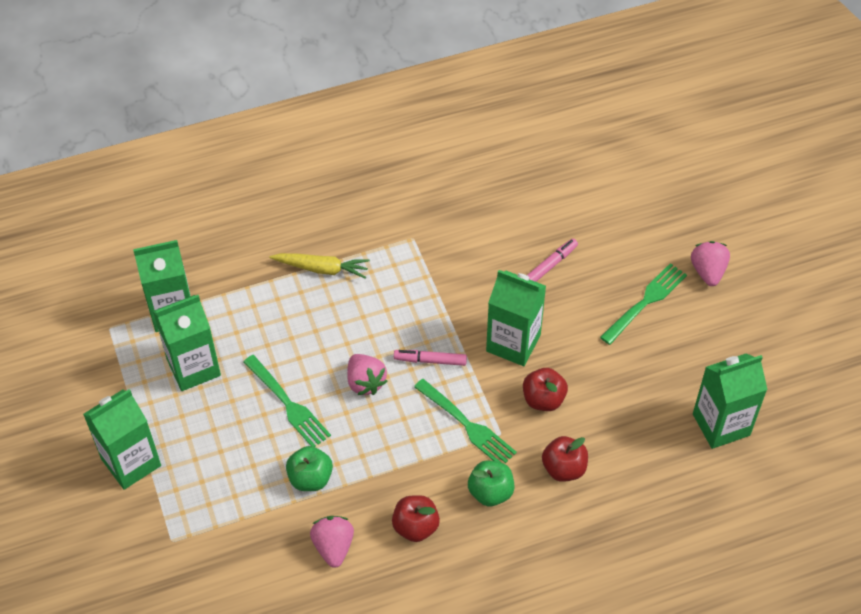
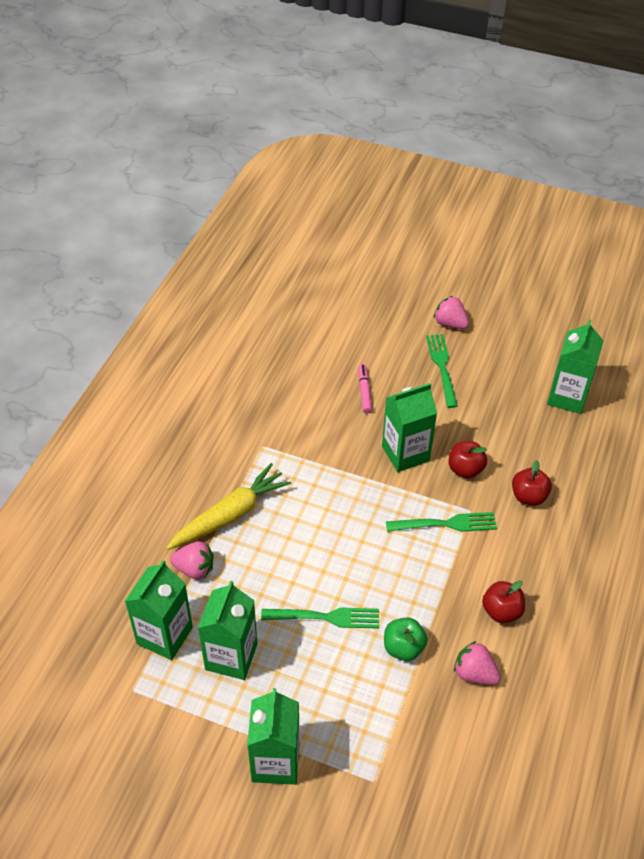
camera: 50 degrees left, 5 degrees down
(322, 269) = (230, 515): yellow carrot -> yellow carrot, size x1.51
(365, 382) = (354, 557): pink strawberry -> pink strawberry (194, 569)
(430, 360) = (373, 507): pink marker -> none
(490, 492) = (511, 548): green apple -> none

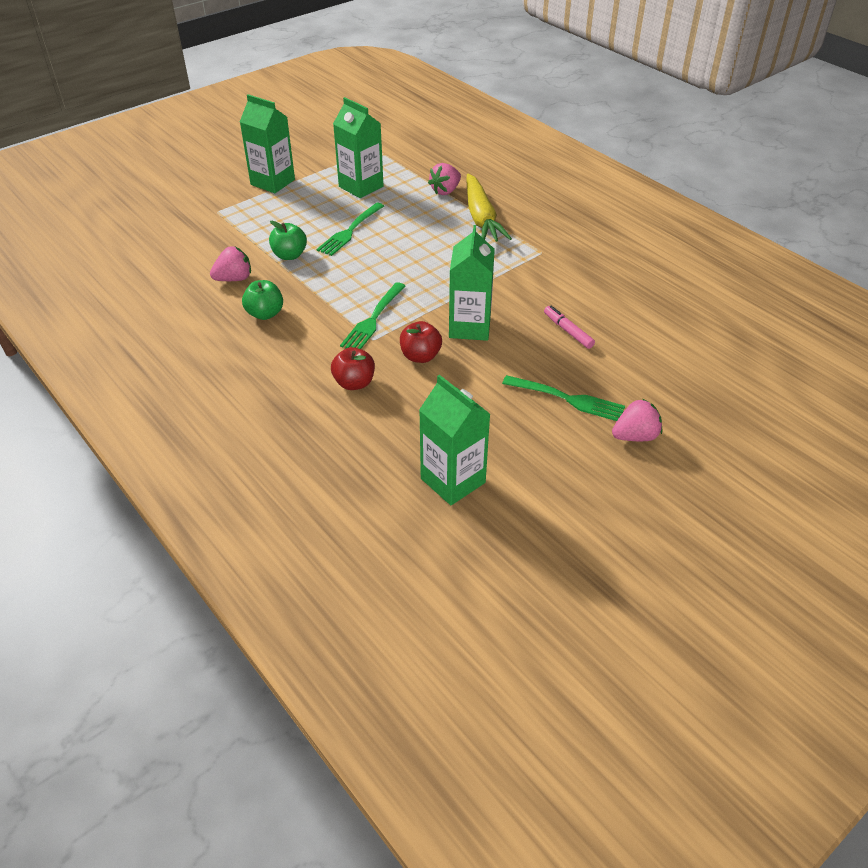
camera: 120 degrees right, 5 degrees down
(164, 635) = (403, 168): green carton -> none
(364, 391) = (568, 331): pink marker -> pink marker turned 150 degrees counterclockwise
(501, 611) = (265, 314): red apple -> green apple

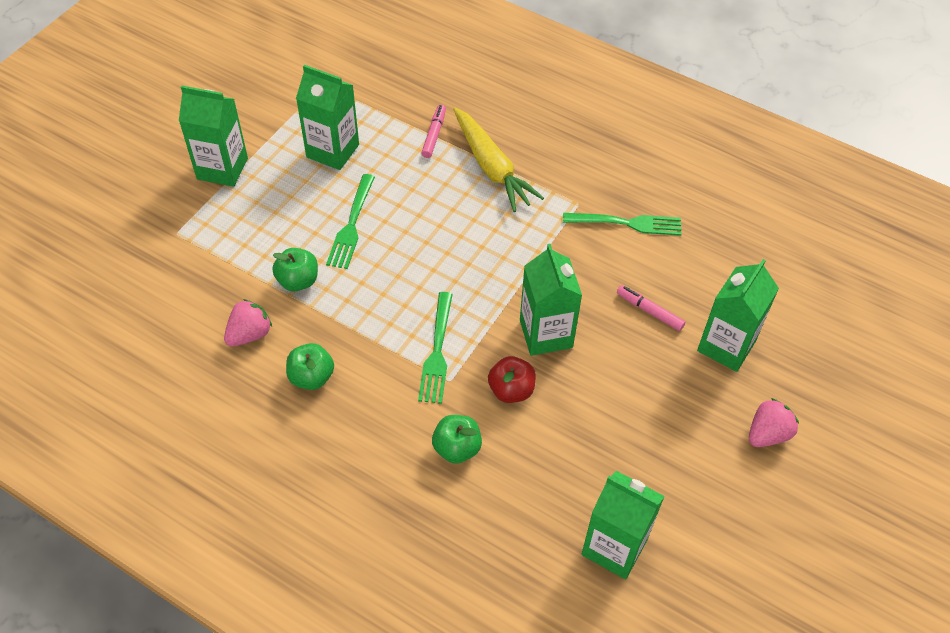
camera: 20 degrees left, 10 degrees up
(354, 383) = (457, 448): red apple -> green apple
(445, 191) = (434, 135): pink strawberry -> pink marker
(566, 399) = (683, 405): green fork -> green fork (626, 223)
(626, 368) = (726, 346): none -> green carton

